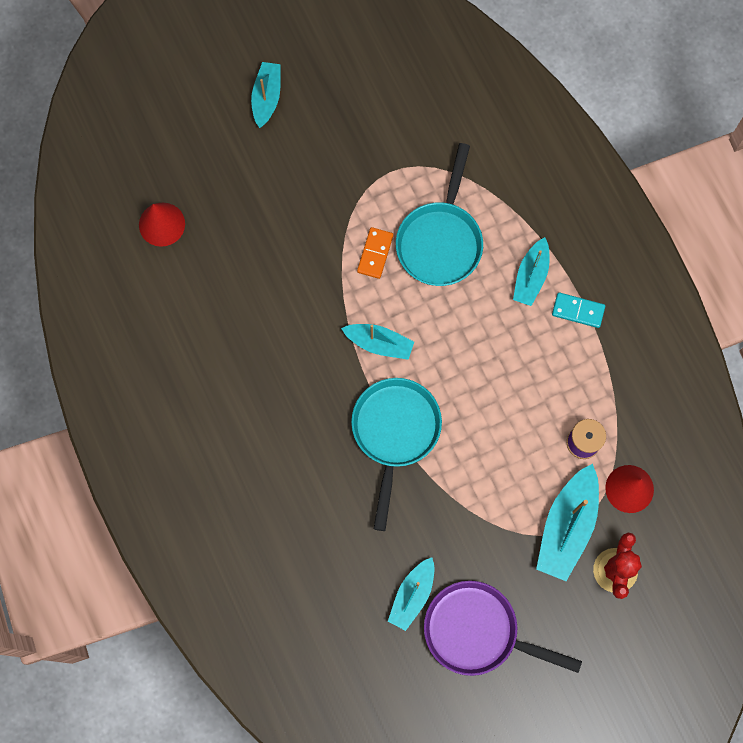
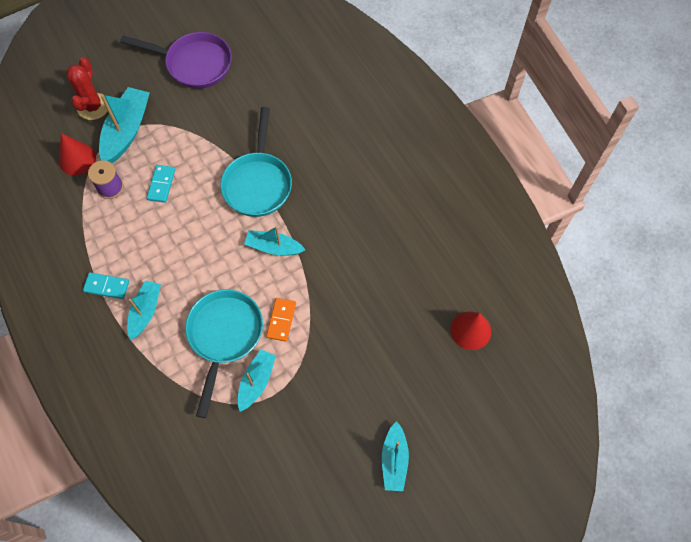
camera: 175 degrees right, 10 degrees down
(412, 595) = (241, 81): turquoise boat -> turquoise boat (256, 381)
(518, 441) = (161, 184): none -> turquoise domino

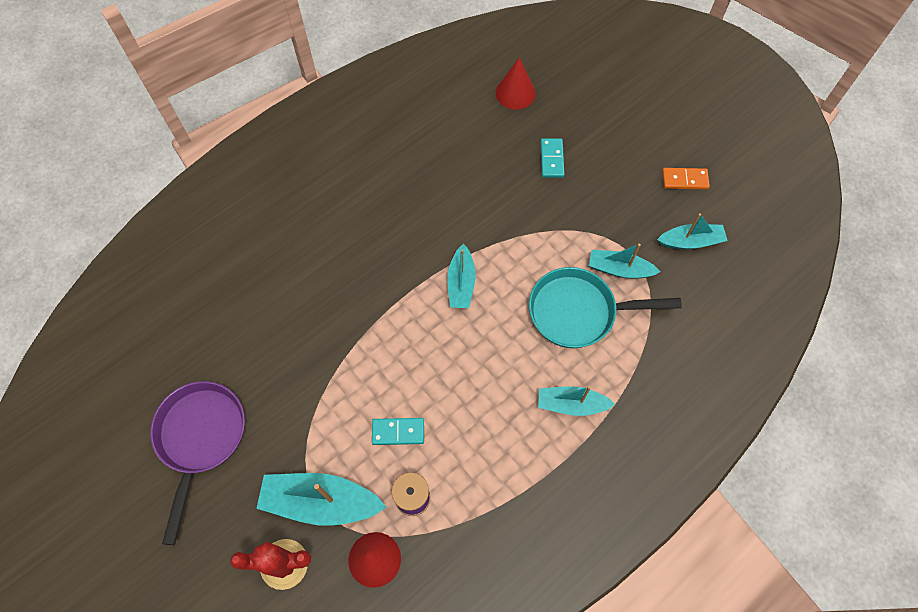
camera: 100 degrees left, 0 degrees up
(106, 286) = (551, 460): turquoise domino -> turquoise domino (552, 159)
(258, 183) = (379, 317): turquoise pan -> none
(281, 320) = (546, 259): orange domino -> orange domino (684, 180)
(394, 460) = (658, 139): turquoise boat -> turquoise boat (690, 241)

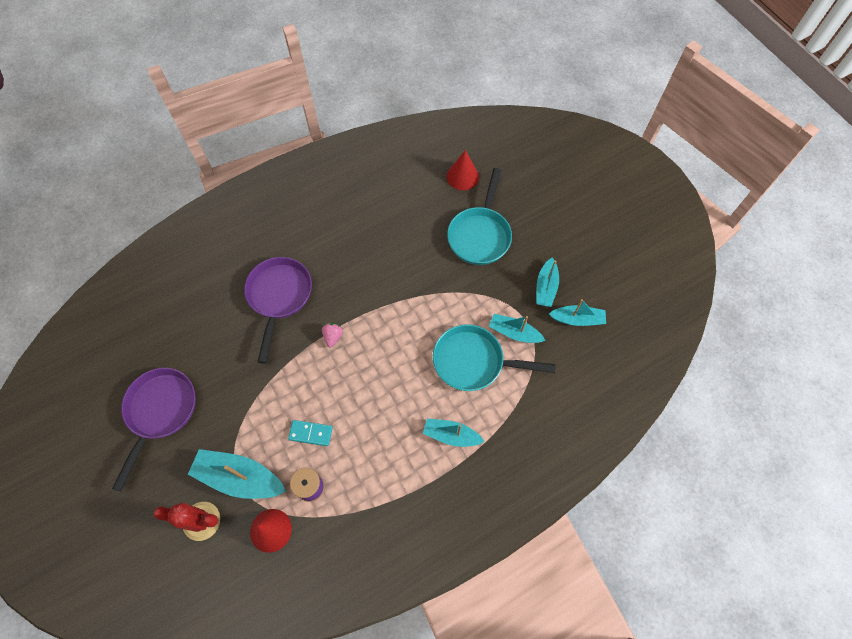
camera: 10 degrees right, 0 degrees up
(321, 272) = (279, 297): none -> purple pan
(399, 310) = (333, 337): none -> pink strawberry
(461, 283) = (386, 323): turquoise boat -> turquoise boat (546, 287)
(552, 159) = (480, 235): turquoise domino -> turquoise pan
(684, 180) = (584, 268): orange domino -> none

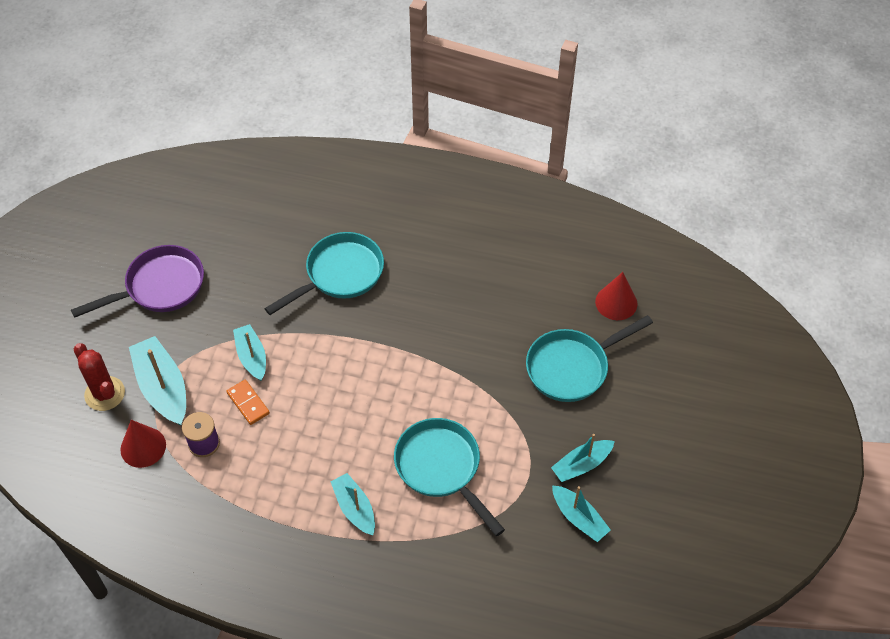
camera: 45 degrees right, 10 degrees down
(279, 297) = (340, 274): purple pan -> turquoise pan
(311, 433) = (248, 403): turquoise domino -> orange domino
(333, 337) = (347, 343): pink strawberry -> none
(514, 333) = (505, 477): turquoise boat -> turquoise boat (251, 357)

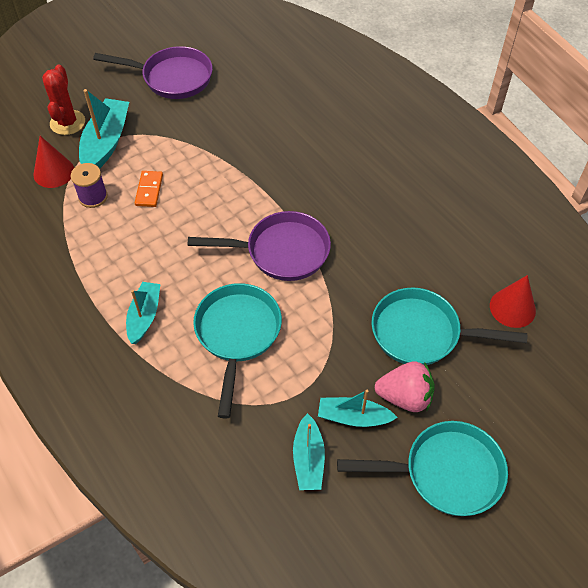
camera: 40 degrees right, 0 degrees up
(251, 357) = (184, 161): turquoise boat -> none
(340, 274) = (303, 145): turquoise pan -> turquoise pan (445, 472)
(410, 378) = (281, 251): none -> purple pan
(602, 423) = (405, 397): none -> pink strawberry

